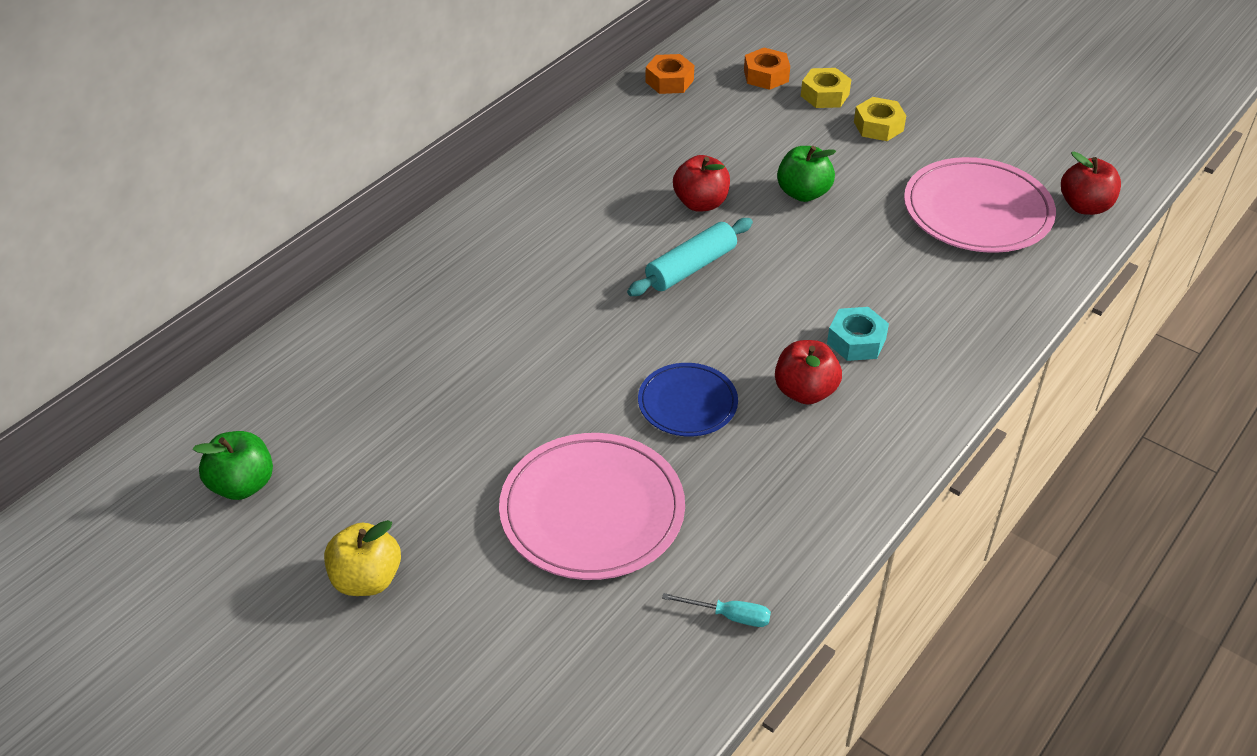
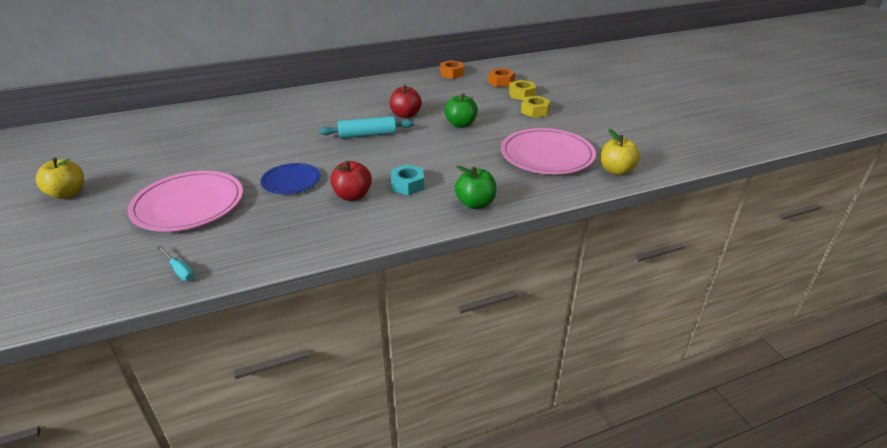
camera: 30 degrees right, 10 degrees down
(242, 485) = (82, 147): green apple -> green apple (475, 203)
(1085, 206) = (616, 170): red apple -> yellow apple

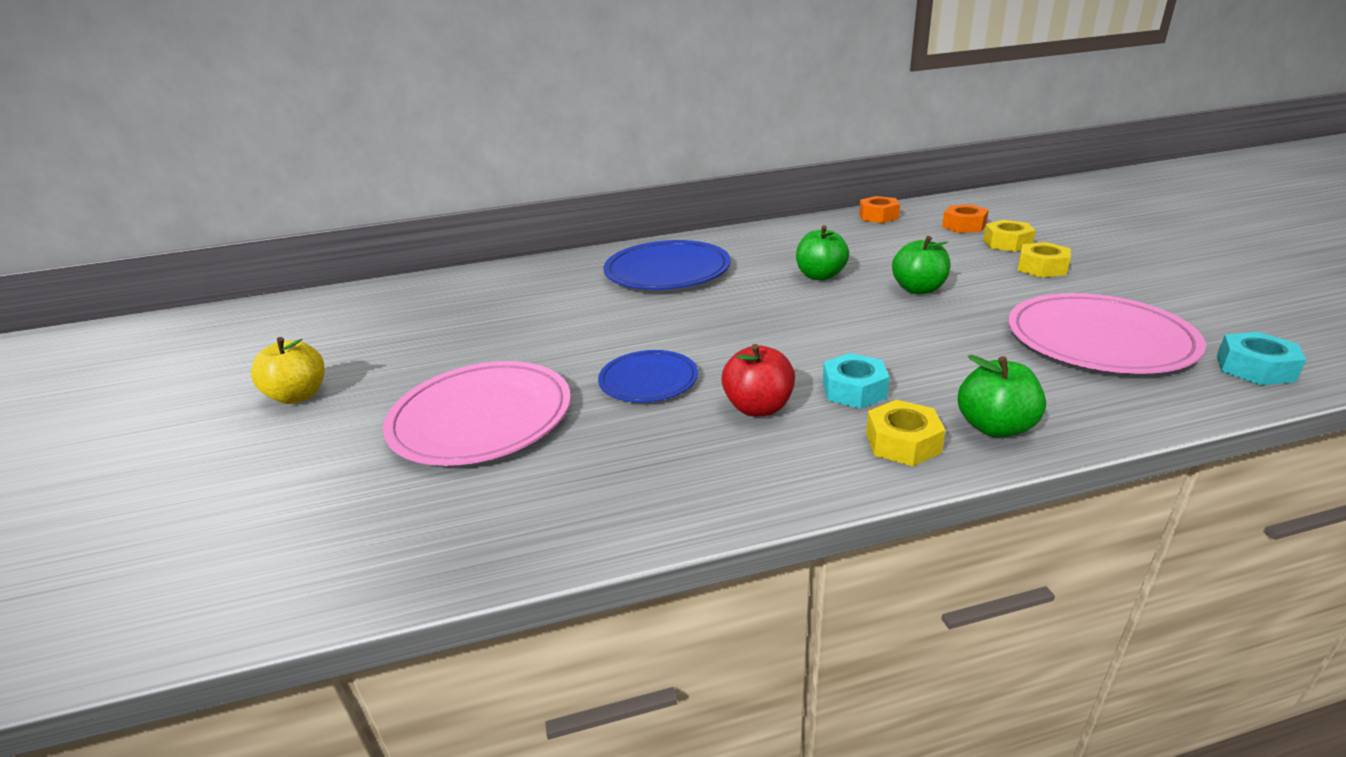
camera: 10 degrees right, 5 degrees down
(179, 270) = (461, 542): turquoise screwdriver -> none
(310, 111) = (667, 271): none -> blue plate
(367, 135) = (764, 306): turquoise rolling pin -> none
(405, 115) = (820, 276): red apple -> green apple
(425, 213) = (903, 442): none -> yellow nut
(616, 170) = (1254, 368): yellow apple -> turquoise nut

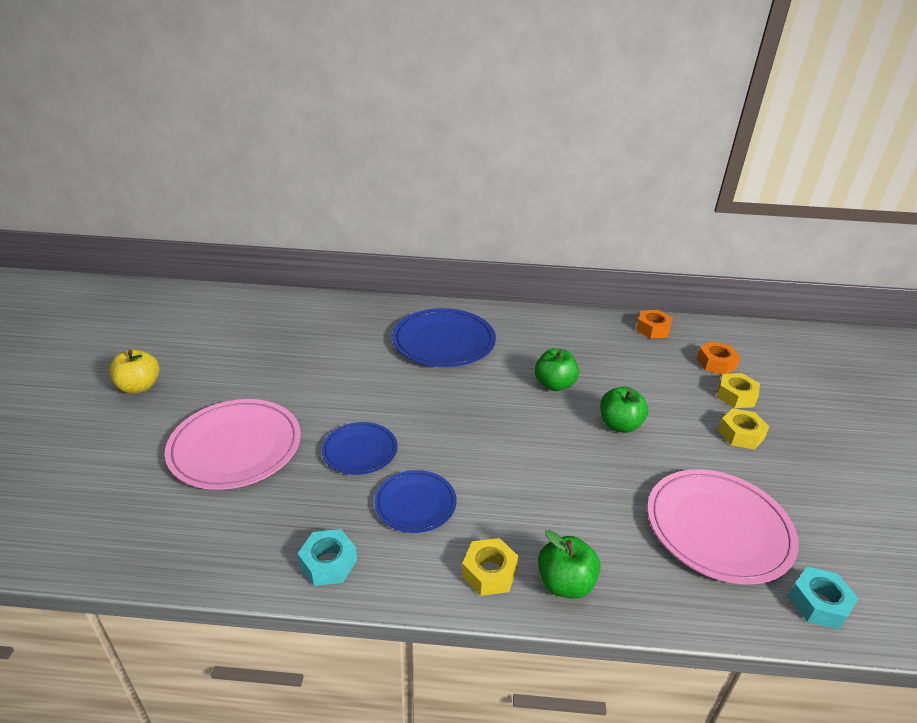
camera: 15 degrees right, 5 degrees up
(758, 407) = (415, 503): red apple -> blue plate
(854, 390) = (492, 511): turquoise nut -> turquoise nut (328, 563)

